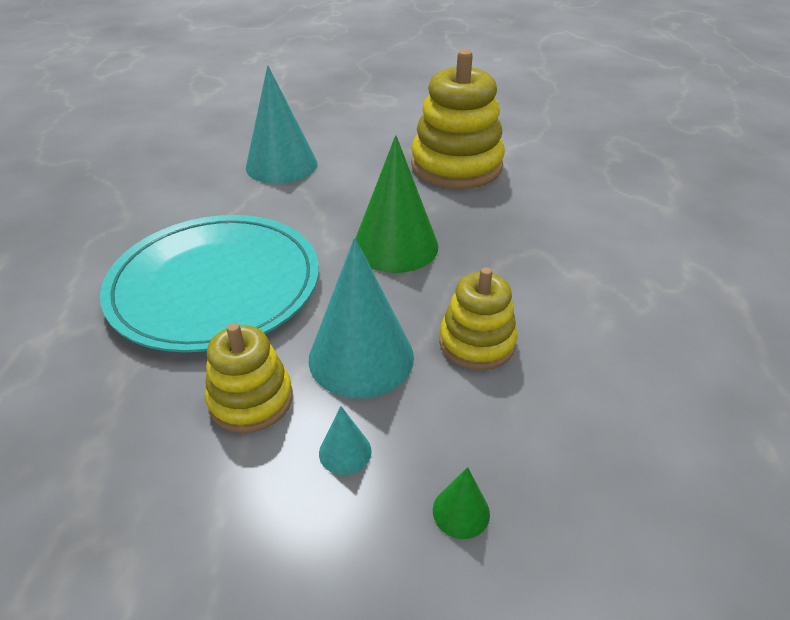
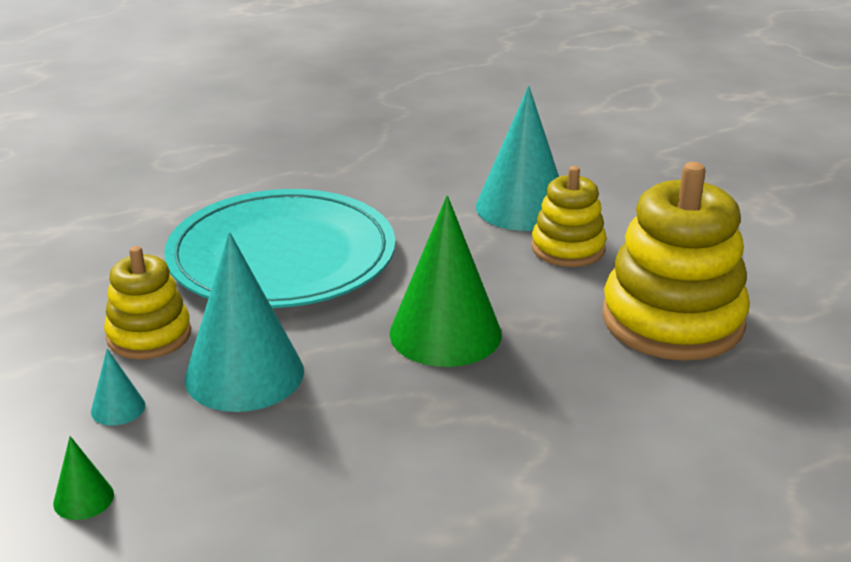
camera: 60 degrees right, 10 degrees down
(477, 342) = (322, 442): yellow stacking toy -> yellow stacking toy (568, 248)

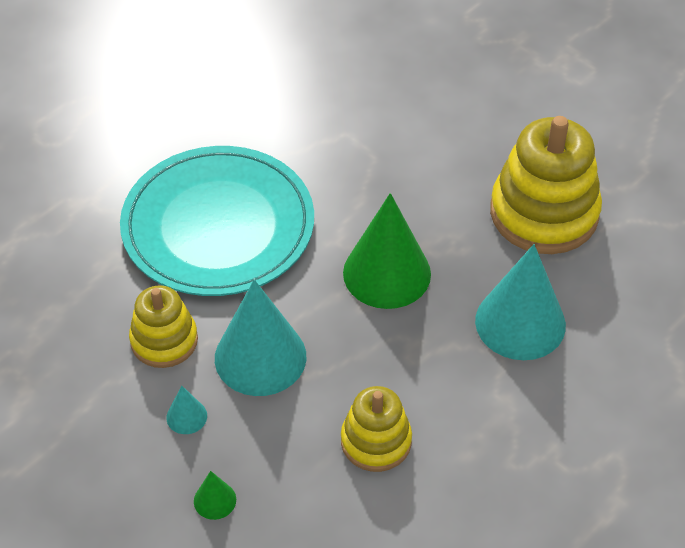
camera: 20 degrees left, 20 degrees up
(522, 207) = (383, 115): turquoise cone -> turquoise cone (520, 322)
(568, 248) = (439, 155): yellow stacking toy -> yellow stacking toy (376, 441)

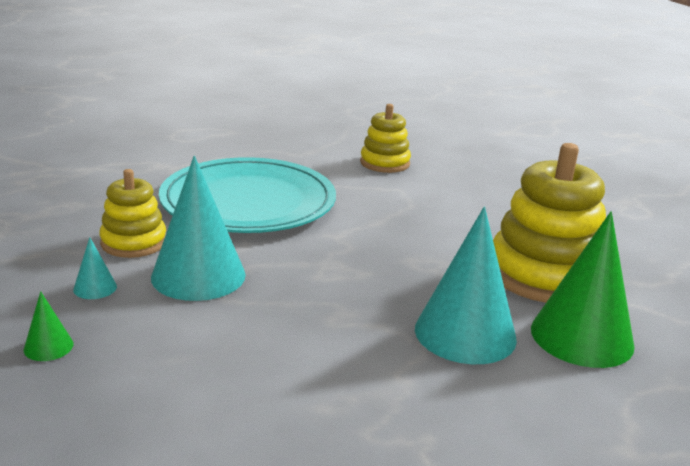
camera: 25 degrees right, 25 degrees down
(376, 441) = (241, 363): yellow stacking toy -> yellow stacking toy (385, 163)
(387, 273) = (361, 264): green cone -> green cone (581, 337)

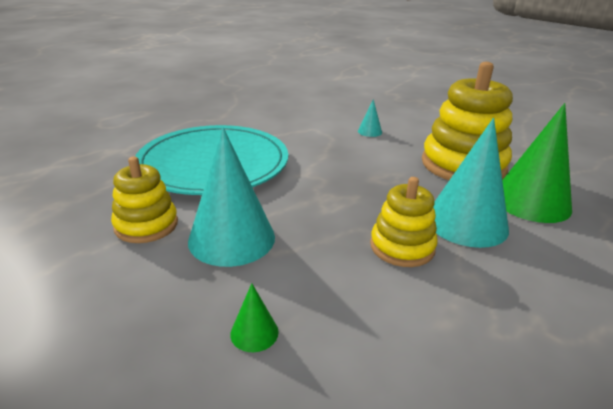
camera: 25 degrees left, 5 degrees up
(48, 347) = (152, 362): green cone -> green cone (254, 333)
(95, 288) = (147, 281): turquoise cone -> turquoise cone (369, 131)
(385, 163) = (284, 112): yellow stacking toy -> yellow stacking toy (402, 247)

